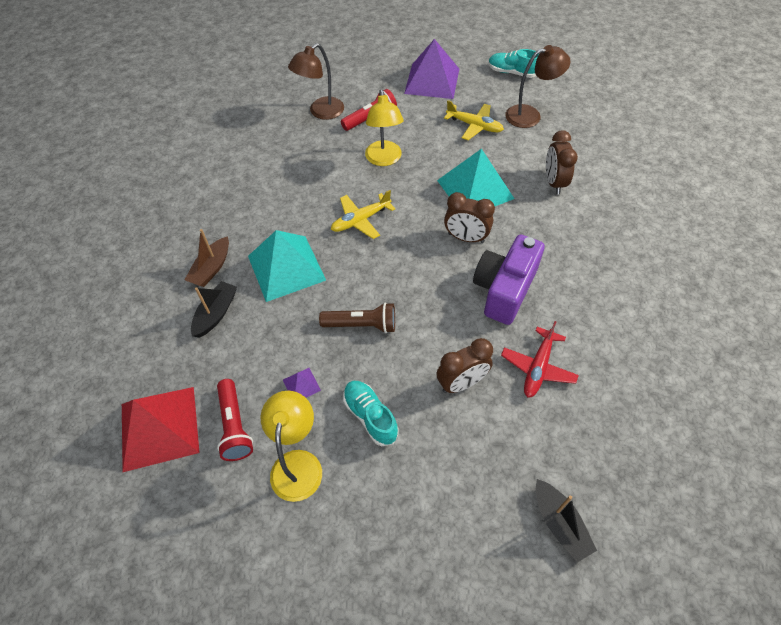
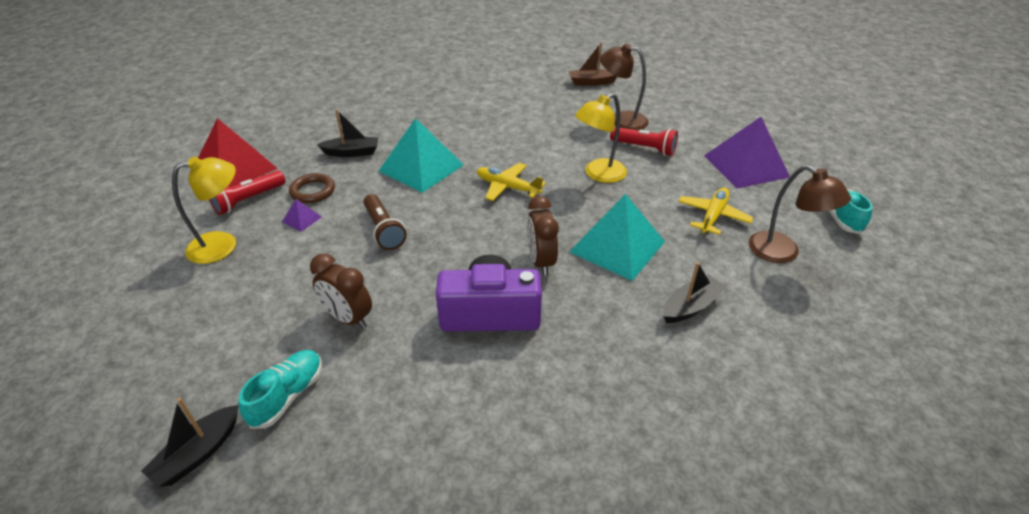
camera: 60 degrees right, 15 degrees down
(212, 268) = (396, 134): brown boat -> brown boat (591, 82)
(261, 364) = (313, 191): none -> brown ring
(370, 416) = (284, 269): turquoise shoe -> turquoise shoe (288, 396)
(474, 126) = (713, 216): yellow plane -> yellow plane turned 150 degrees counterclockwise
(538, 367) = (397, 374): red plane -> none
(554, 183) = (690, 307): brown clock -> black boat

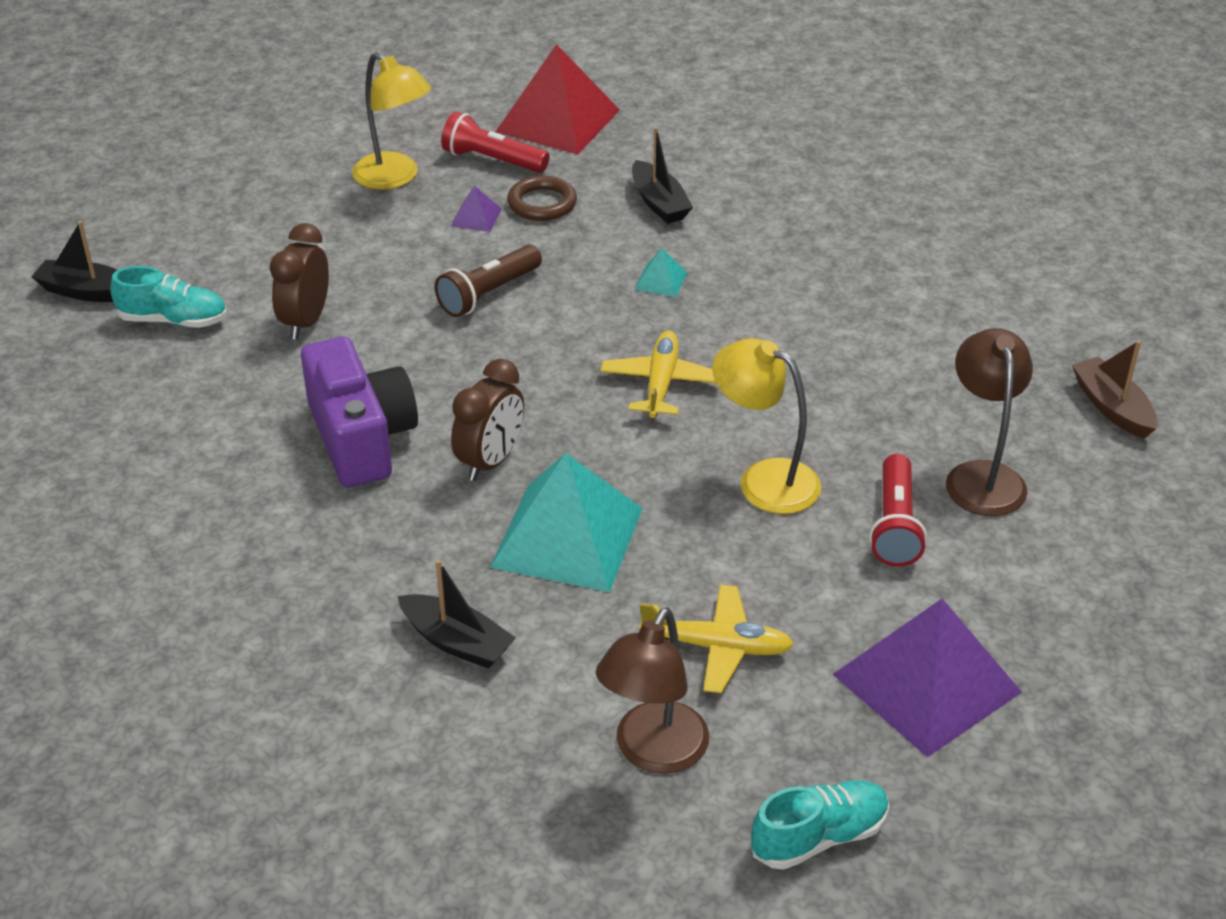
camera: 70 degrees right, 0 degrees up
(421, 168) = (660, 280): turquoise pyramid -> turquoise pyramid, size x0.42
(541, 261) = (490, 461): brown clock -> brown clock turned 150 degrees clockwise

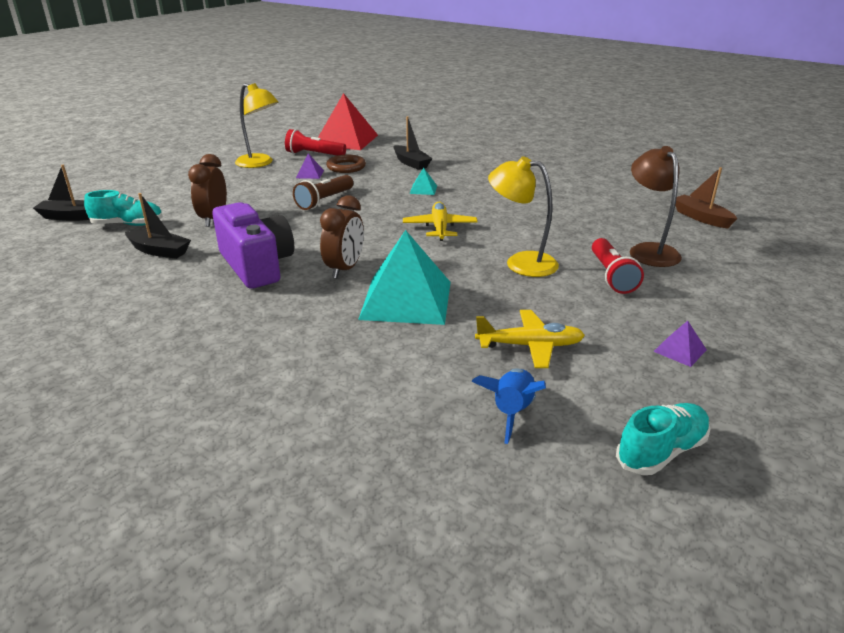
camera: 10 degrees left, 10 degrees down
(456, 642) = (345, 362): black boat -> black boat (159, 251)
(653, 752) = (512, 412): brown lamp -> blue rocket
(926, 683) = (679, 350): purple pyramid -> purple pyramid, size x0.42

